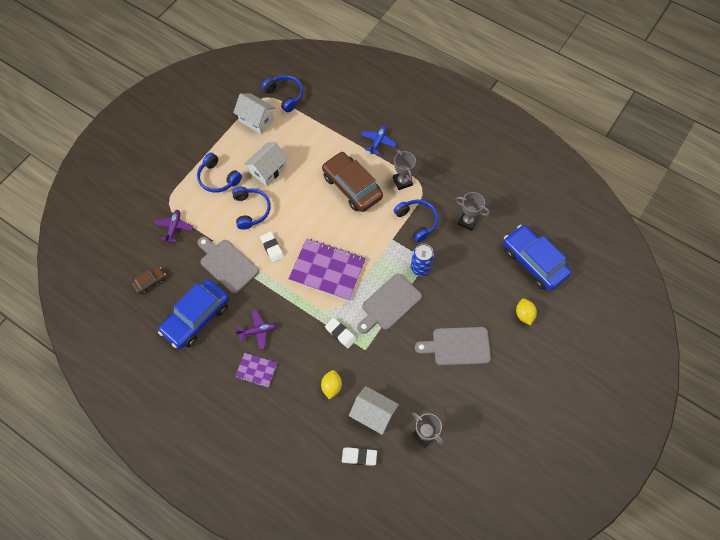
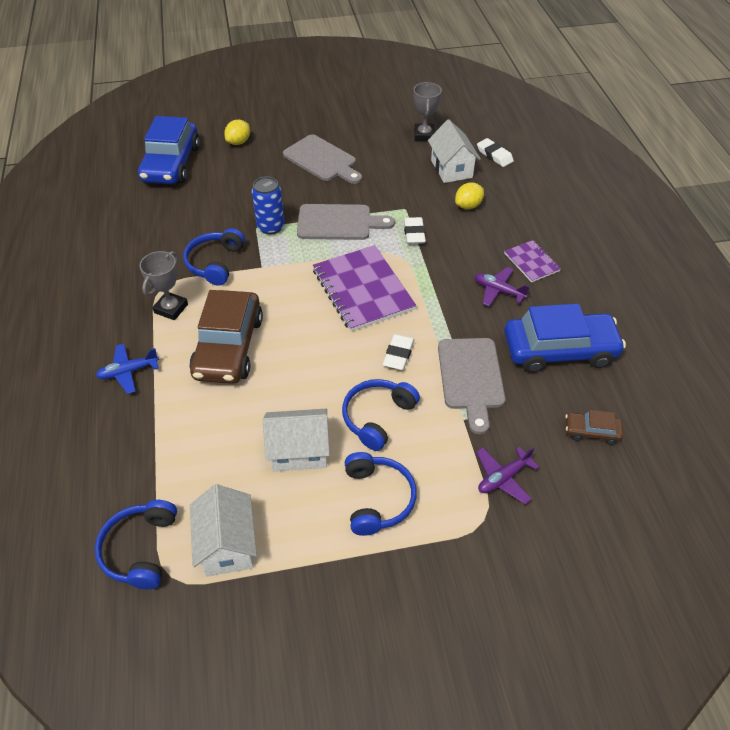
camera: 135 degrees left, 15 degrees down
(467, 221) = (171, 228): grey trophy -> none

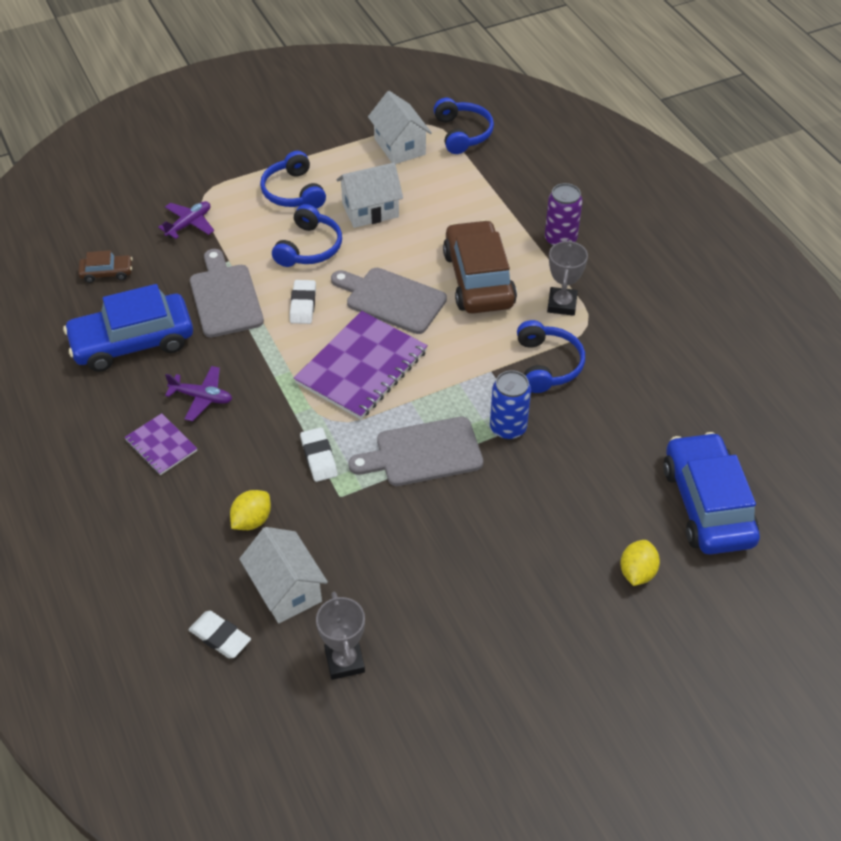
camera: 165 degrees right, 0 degrees up
(128, 372) = (560, 240): blue plane -> purple can
(322, 160) = (491, 563): grey cutting board -> grey cutting board (391, 299)
(363, 289) = (361, 367): purple notebook -> purple notebook turned 75 degrees clockwise

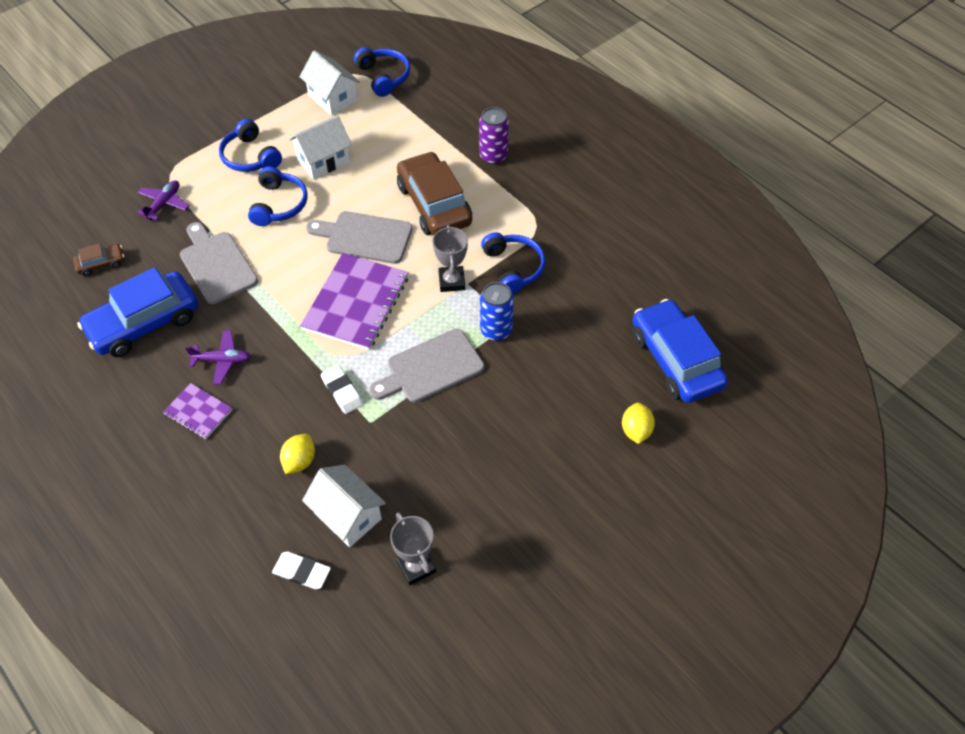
camera: 15 degrees left, 5 degrees up
(303, 305) = (288, 258): white eraser -> none
(562, 304) = (510, 213): grey trophy -> grey trophy (451, 281)

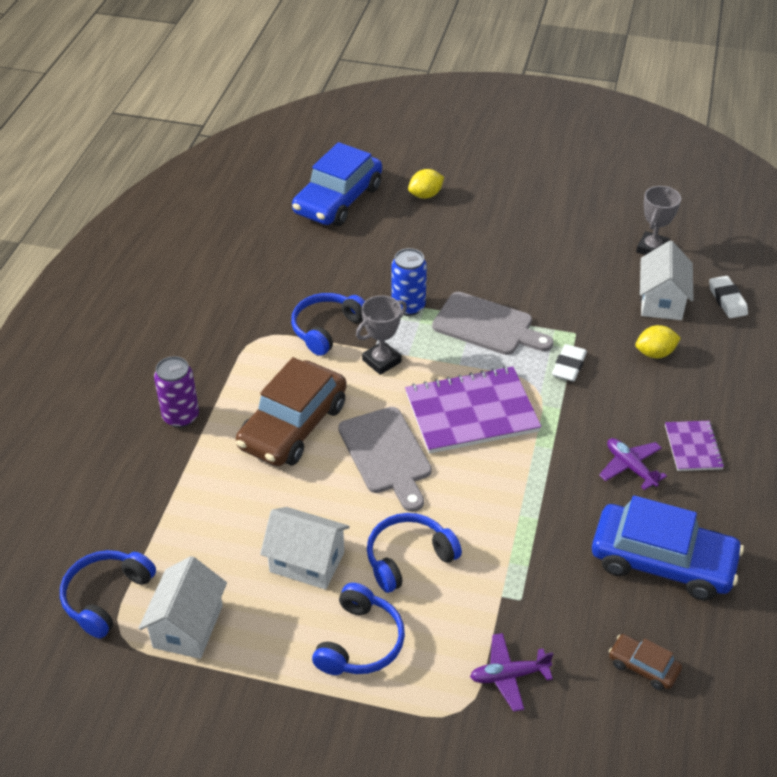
camera: 125 degrees left, 10 degrees down
(217, 265) = (537, 554): grey cutting board -> none

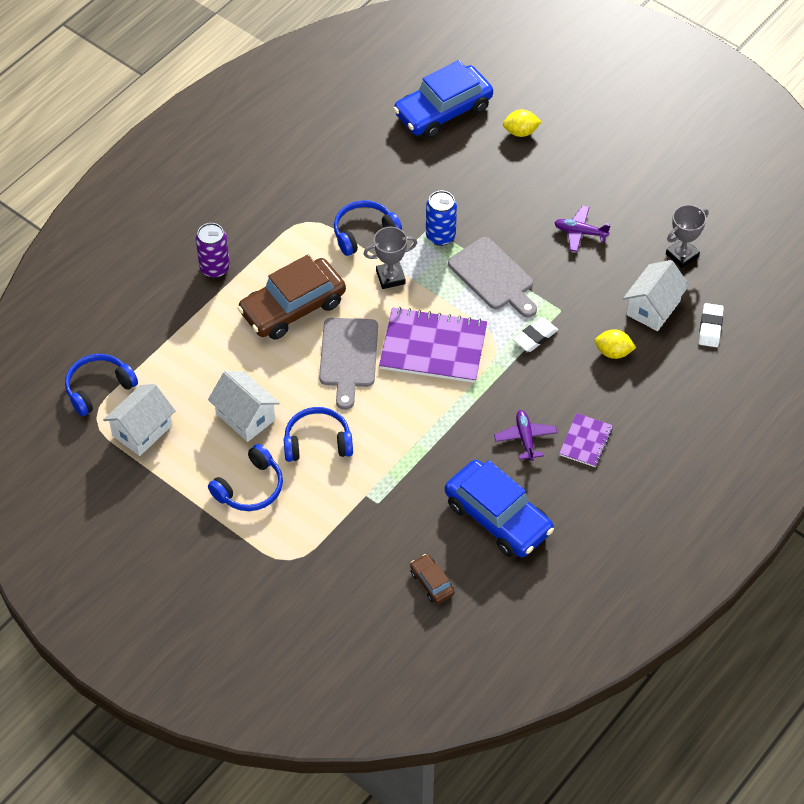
camera: 25 degrees right, 10 degrees up
(508, 676) = (336, 550): purple plane -> purple plane (580, 232)

